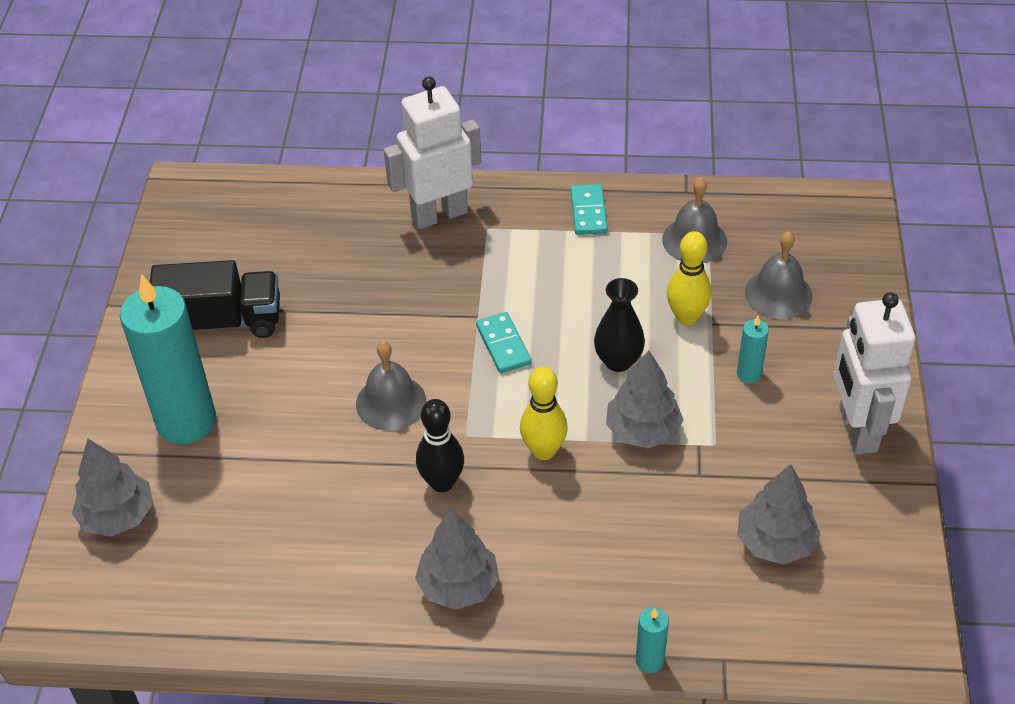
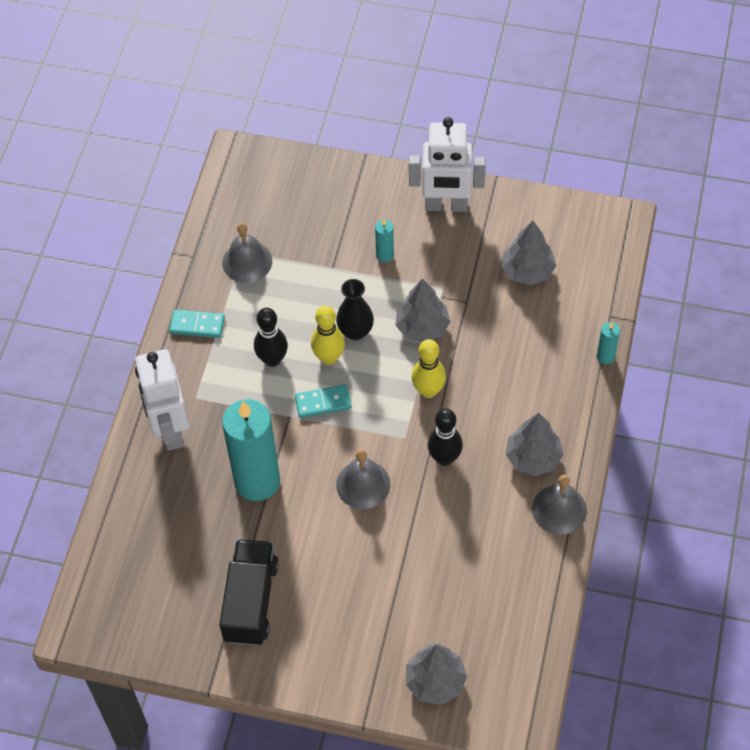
camera: 80 degrees left, 10 degrees up
(186, 421) = (351, 630): turquoise candle -> turquoise candle (257, 481)
(556, 287) = (272, 359): none -> black bowling pin
(686, 317) = (323, 281): yellow bowling pin -> yellow bowling pin (329, 357)
(778, 294) = (314, 221): grey bell -> grey bell (559, 509)

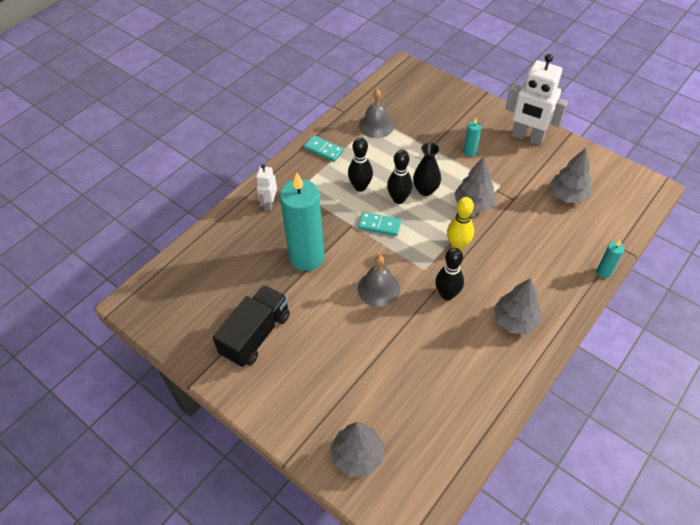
camera: 25 degrees right, 5 degrees down
(170, 430) = (269, 204): white robot -> white robot, size x0.53
(329, 357) = (399, 199): yellow bowling pin -> black bowling pin
(559, 509) = (519, 366): grey bell -> none

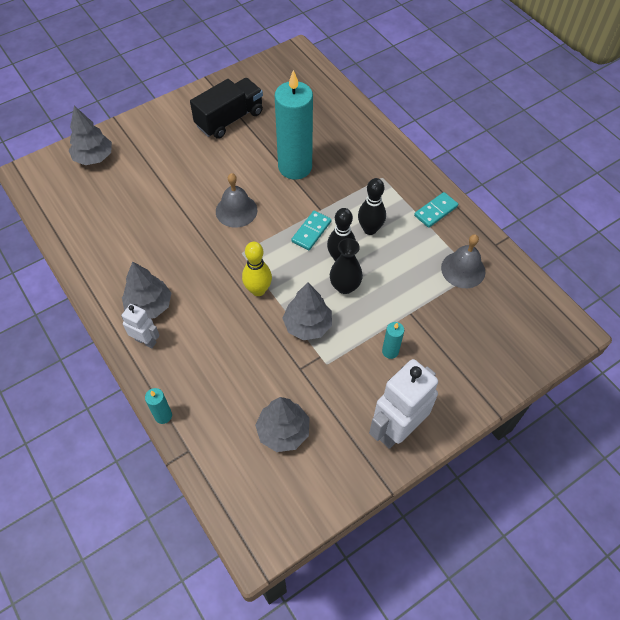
camera: 105 degrees right, 5 degrees up
(256, 335) = (229, 119): black truck -> black truck turned 90 degrees counterclockwise
(269, 204) = (372, 153): white robot -> white robot (145, 341)
(447, 294) = (204, 261): black bowling pin -> none

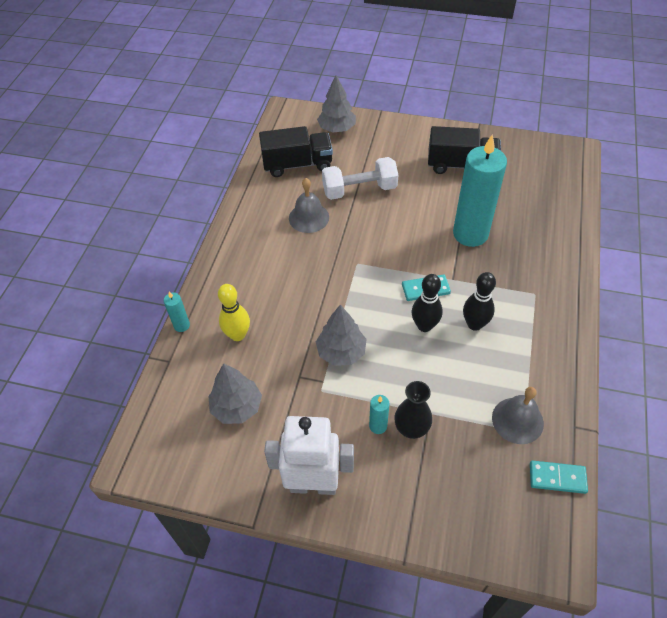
camera: 50 degrees right, 5 degrees down
(96, 212) = (297, 164): none -> black truck
(145, 341) = (228, 269): white robot -> none
(149, 306) = (257, 249): grey tree -> none
(174, 194) = (359, 190): none -> white dumbbell
(236, 210) = (388, 232): grey bell -> grey bell (309, 217)
(258, 290) = (337, 298): yellow bowling pin -> yellow bowling pin (238, 335)
(345, 286) = (402, 349): black vase -> black vase (411, 428)
(435, 211) = (550, 355): turquoise domino -> turquoise domino (557, 478)

